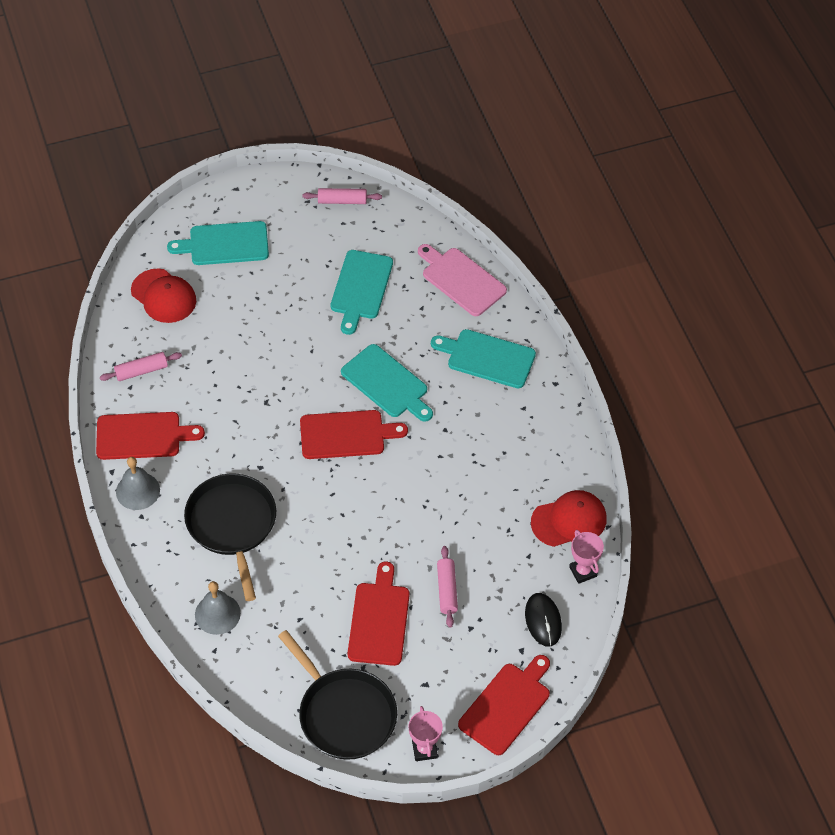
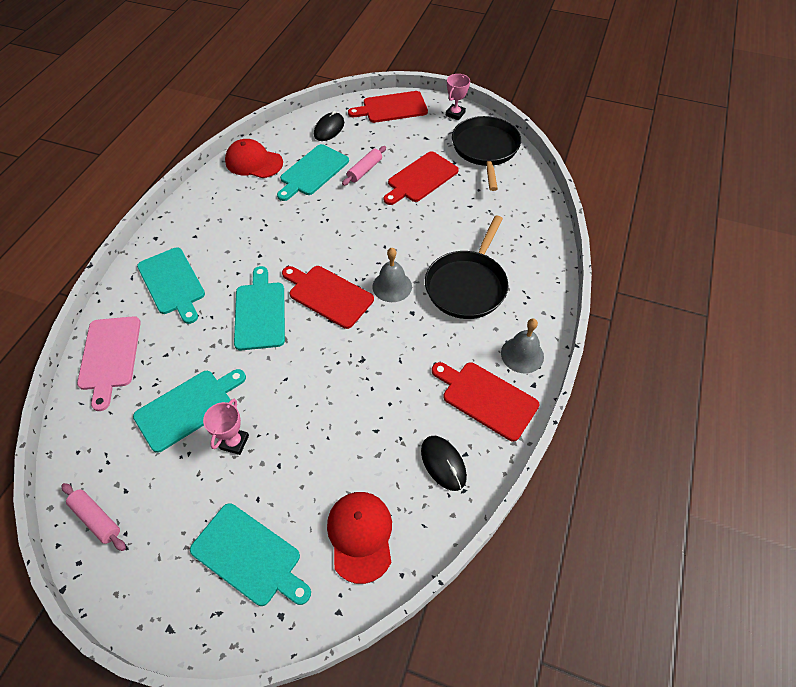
camera: 140 degrees left, 0 degrees up
(141, 371) = (443, 463): pink rolling pin -> black mouse
(217, 614) = (522, 238): grey bell -> grey bell (392, 286)
(497, 550) = (312, 172): none -> turquoise cutting board
(583, 571) = (279, 136): pink trophy -> pink trophy (234, 442)

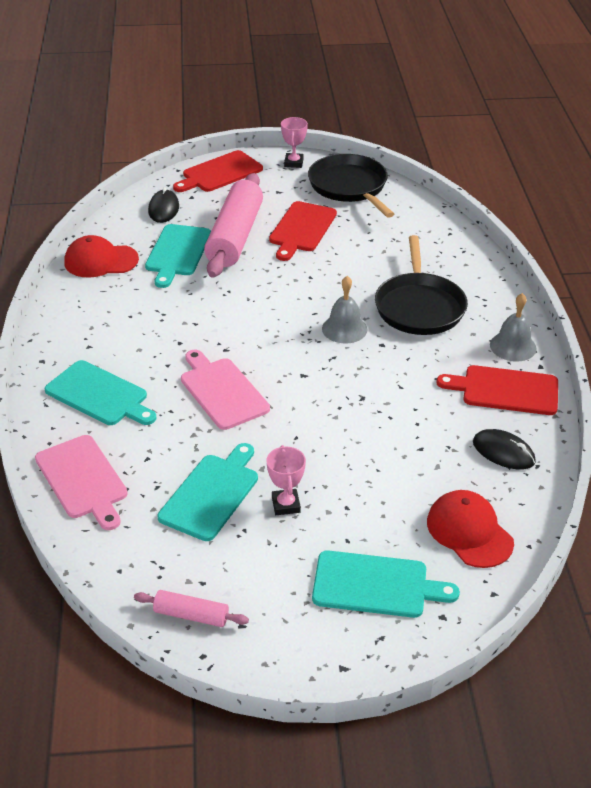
camera: 25 degrees left, 15 degrees down
(260, 312) = (222, 391): turquoise cutting board -> pink cutting board
(328, 295) = (283, 355): red cutting board -> none
(365, 170) = (235, 237): pink rolling pin -> pink rolling pin, size x2.20

